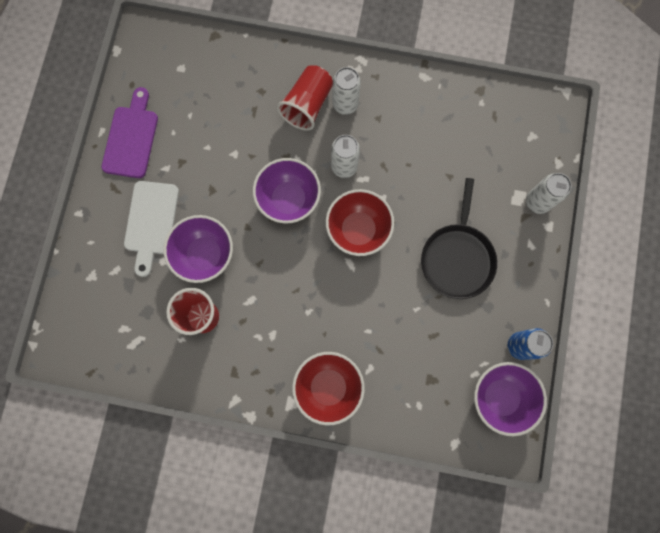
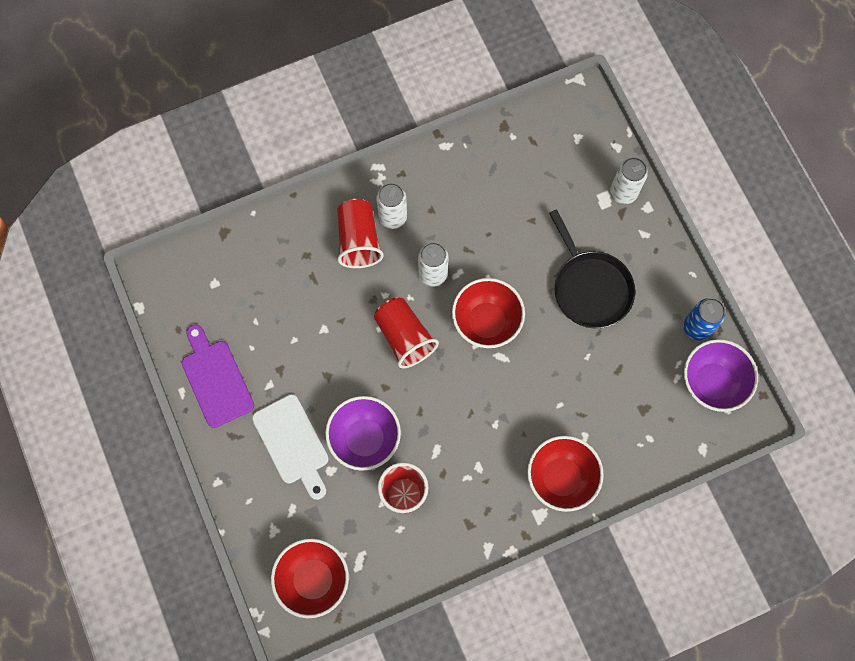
camera: 35 degrees left, 5 degrees down
(93, 332) = (313, 579): none -> red bowl
(288, 199) = (404, 337): purple bowl -> red cup

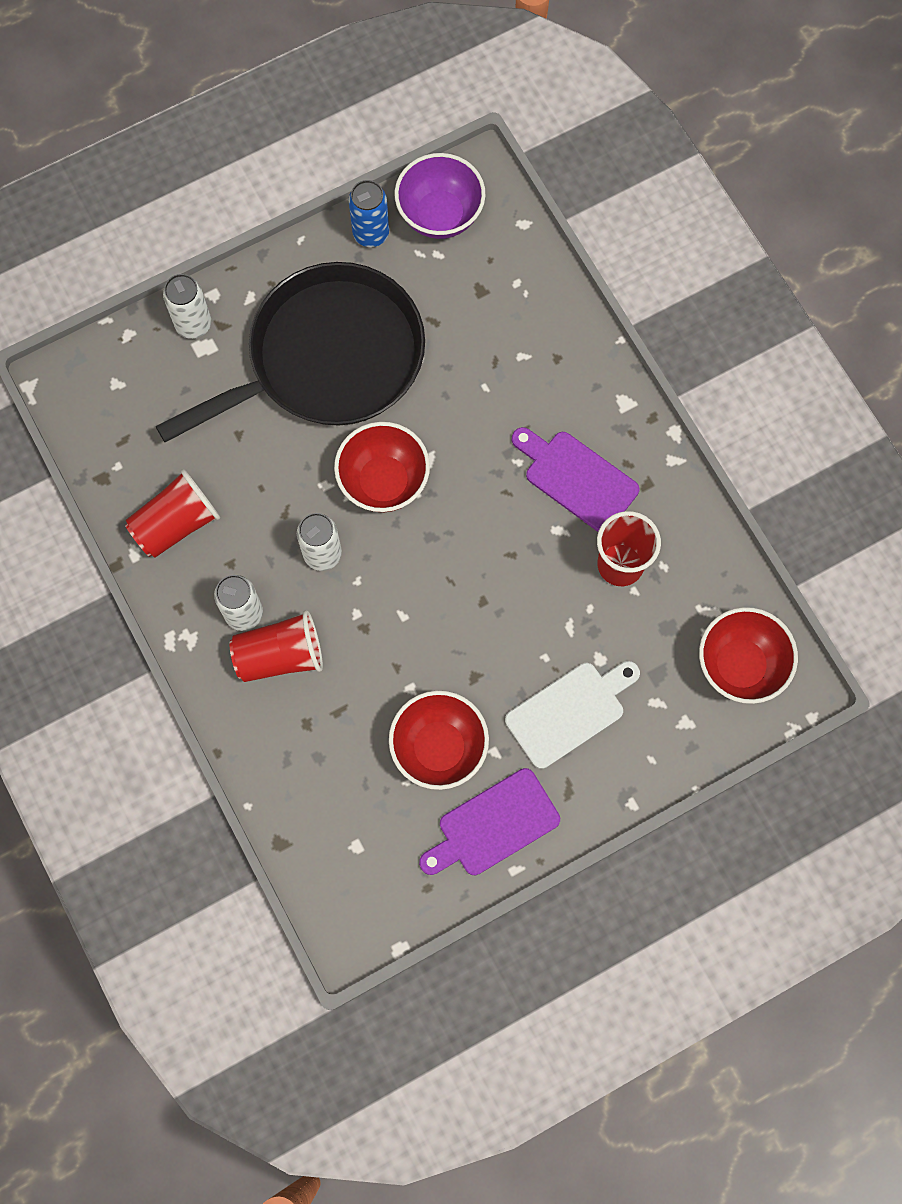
camera: 95 degrees left, 0 degrees up
(365, 438) = (553, 620): purple bowl -> none
(404, 337) = (412, 583): red cup -> red cup (176, 524)
(478, 468) = (576, 478): none -> purple cutting board
(561, 478) = (577, 381): red bowl -> red bowl (439, 748)
(590, 288) = (327, 359): black pan -> black pan, size x1.68

